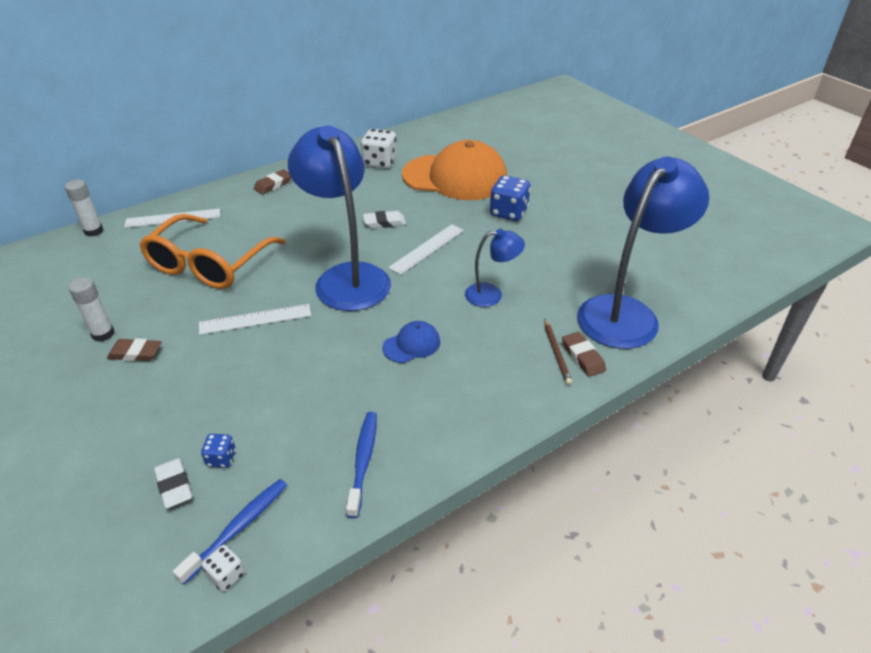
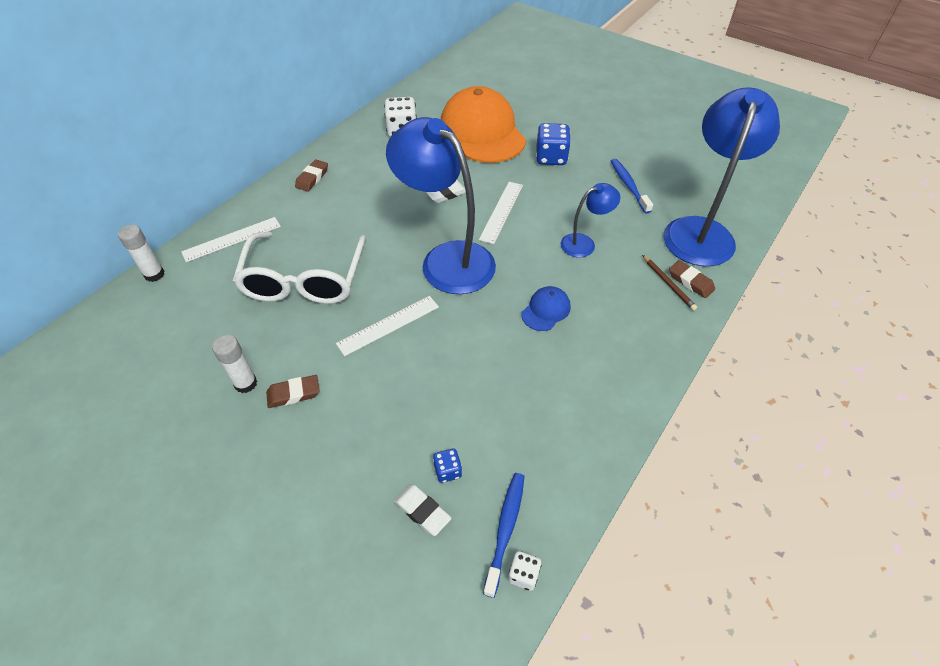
camera: 20 degrees left, 10 degrees up
(209, 264) = (304, 280): orange glasses -> white glasses
(363, 462) = (572, 432): blue toothbrush -> blue toothbrush (629, 186)
(455, 177) = (482, 132): orange cap -> orange cap turned 105 degrees counterclockwise

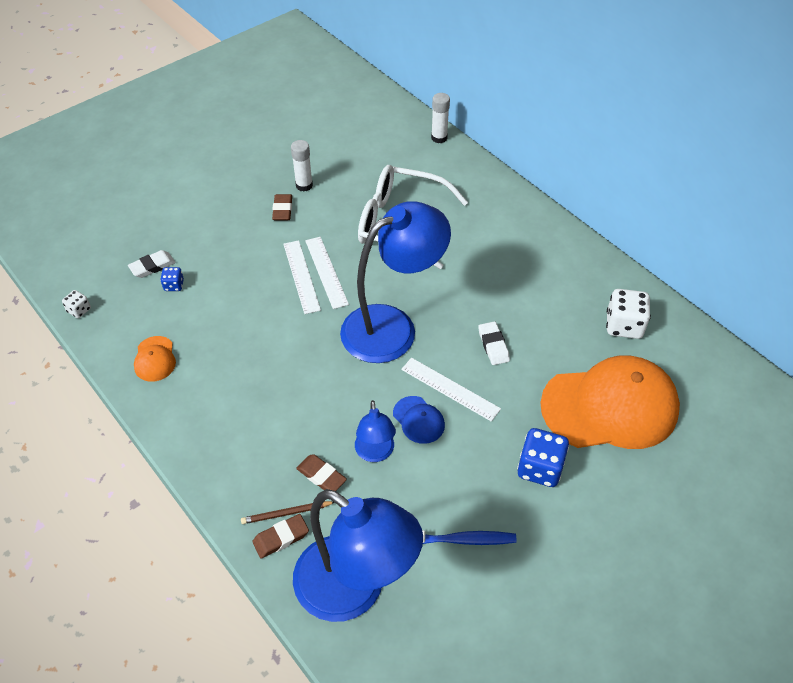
camera: 105 degrees right, 0 degrees up
(232, 239) = (469, 181): white ruler -> white ruler (301, 276)
(312, 178) = (547, 240): brown eraser -> brown eraser (321, 476)
(505, 530) = (113, 308): blue toothbrush -> none
(546, 310) = (296, 389): blue cap -> blue cap (418, 420)
(562, 447) = (155, 359): none -> orange cap

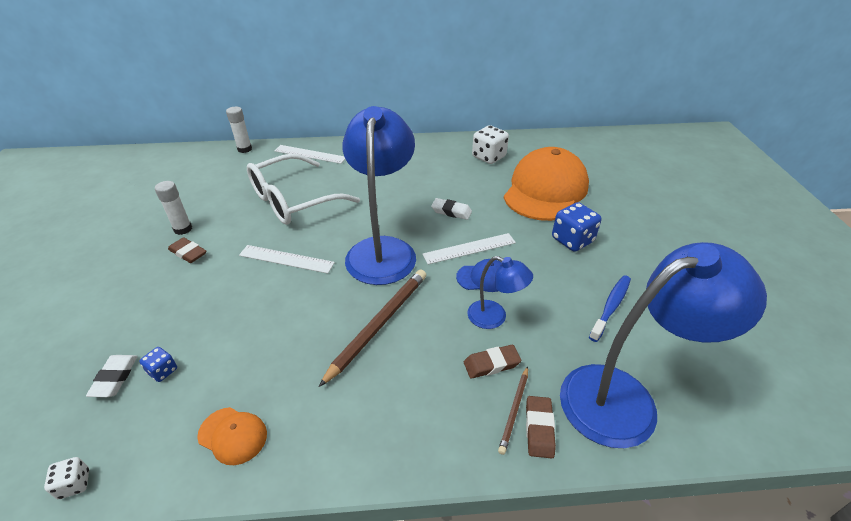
camera: 55 degrees left, 10 degrees down
(301, 276) = (272, 275): white ruler -> white ruler (310, 154)
(305, 377) = (379, 324): none -> brown pencil

